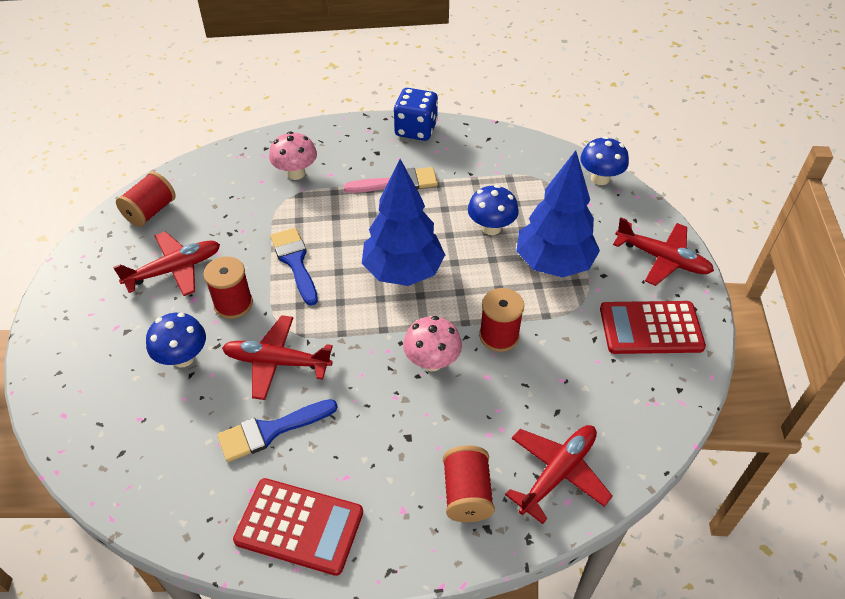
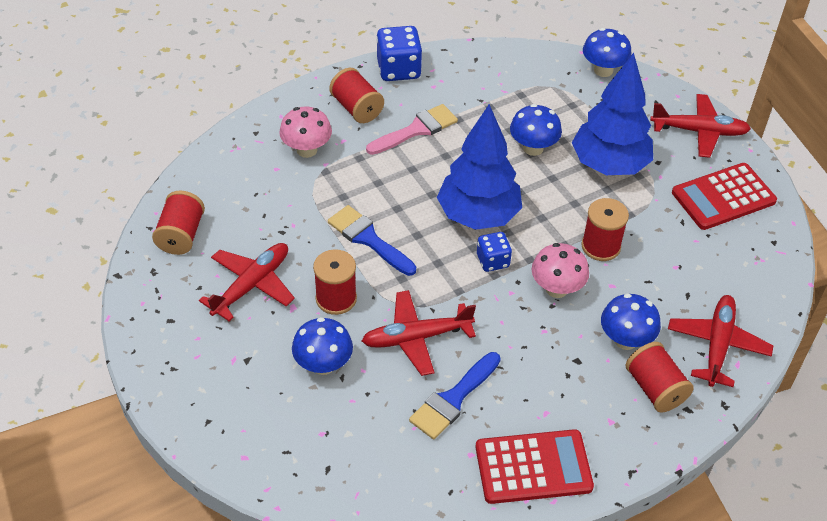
camera: 25 degrees left, 0 degrees up
(359, 151) = (356, 108): none -> red spool
(389, 316) = (492, 261): none -> blue dice
(467, 434) = (625, 340): none -> blue mushroom

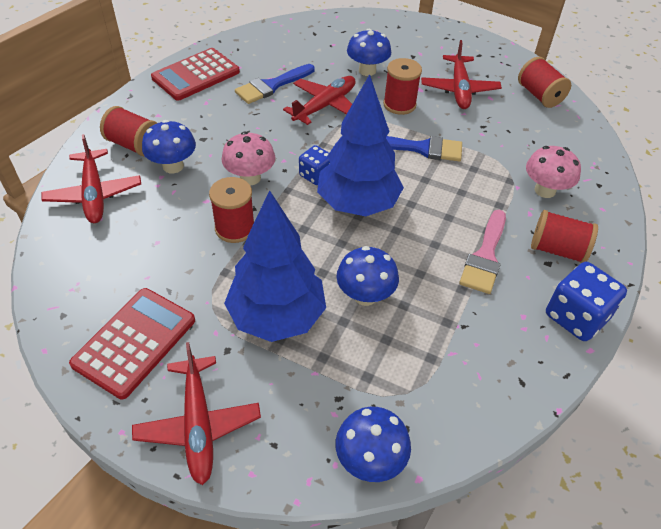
camera: 145 degrees right, 0 degrees up
(453, 399) = (272, 86): blue brush -> blue brush turned 135 degrees counterclockwise
(699, 131) = (198, 424): red plane -> red plane turned 75 degrees counterclockwise

